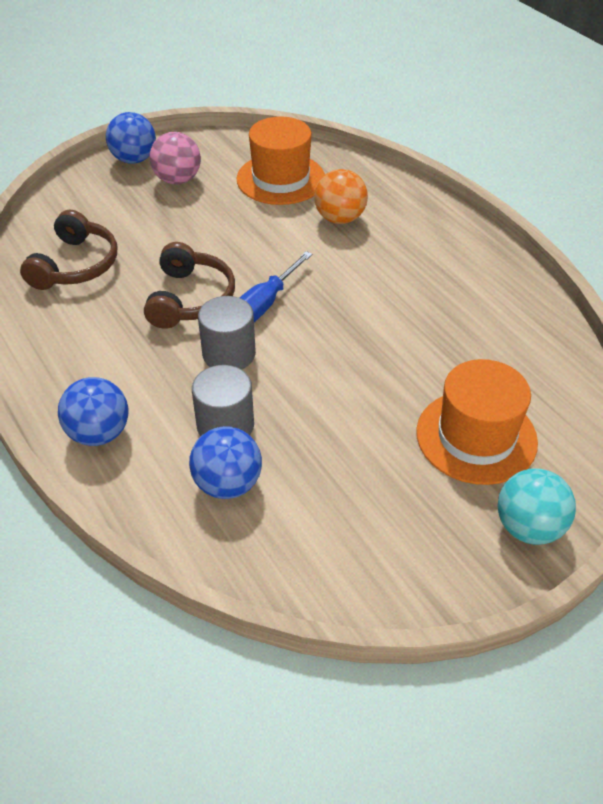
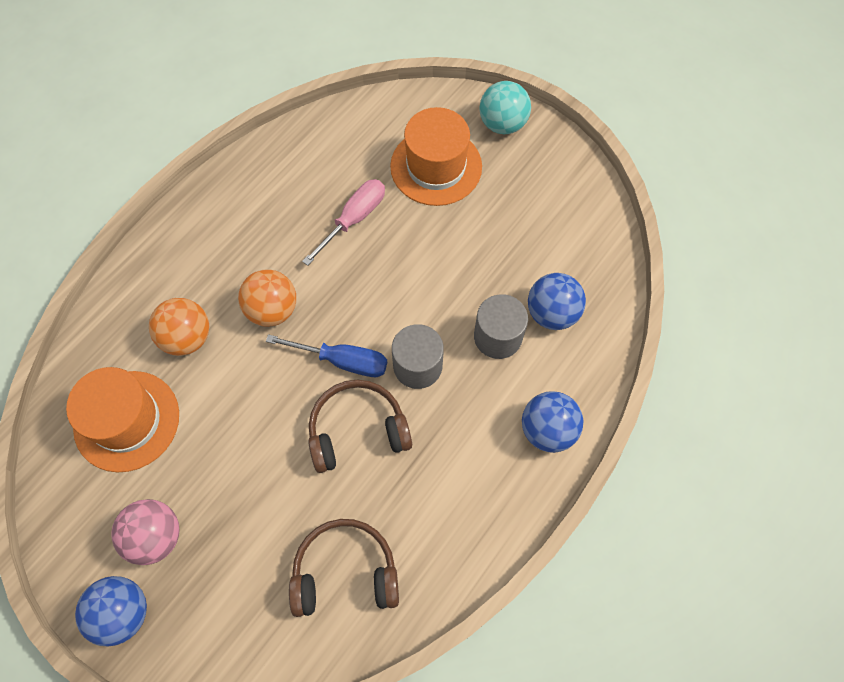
camera: 110 degrees left, 20 degrees up
(343, 271) = (272, 309): none -> orange ball
(426, 349) = (354, 218): none -> pink screwdriver

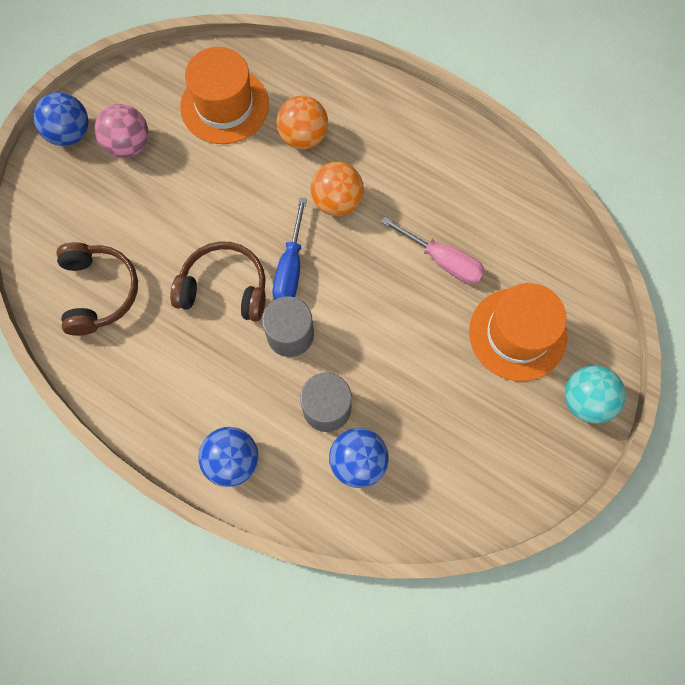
camera: 85 degrees right, 5 degrees up
(357, 430) = (224, 288): brown headphones -> brown headphones turned 60 degrees counterclockwise

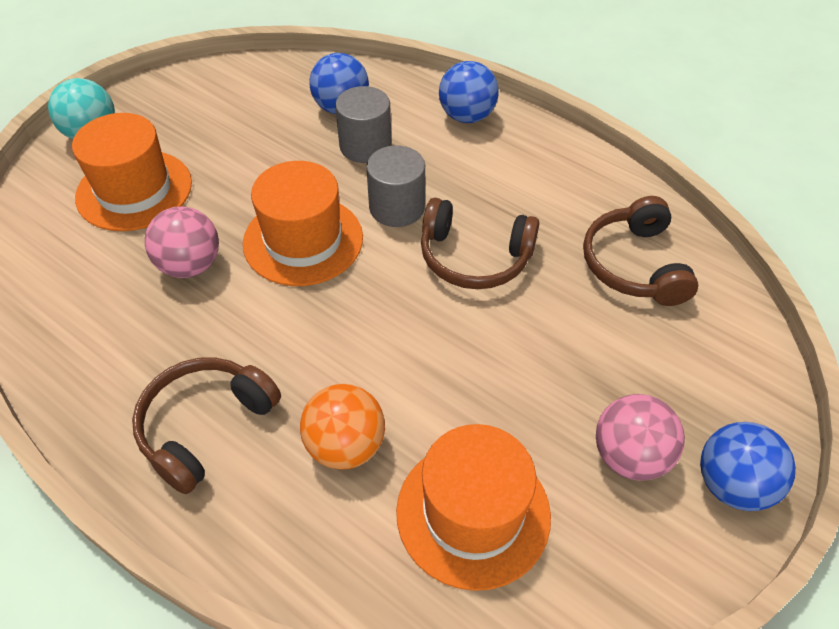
camera: 175 degrees left, 20 degrees down
(290, 268) = (388, 272): blue screwdriver -> none
(337, 201) = (312, 346): orange ball -> none
(362, 293) = (303, 240): none -> orange hat
(393, 141) = (205, 426): none -> brown headphones
(443, 261) = (190, 265): pink screwdriver -> pink ball

